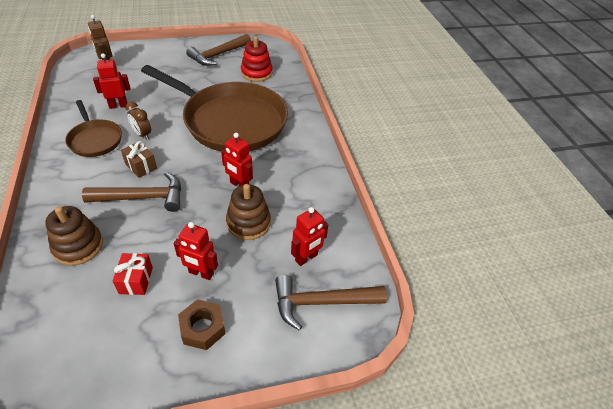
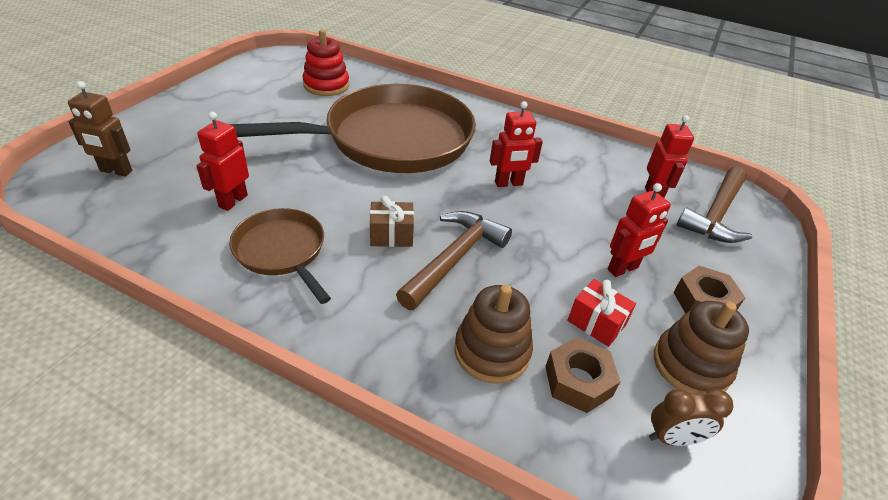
camera: 50 degrees left, 5 degrees down
(79, 291) = (578, 381): none -> brown nut
(95, 140) = (282, 251): brown pan -> brown pan turned 135 degrees counterclockwise
(142, 134) = (327, 208): brown clock -> brown clock (673, 438)
(218, 55) = (248, 89): brown hammer -> none
(248, 223) = (573, 205): brown stacking toy -> brown stacking toy (691, 365)

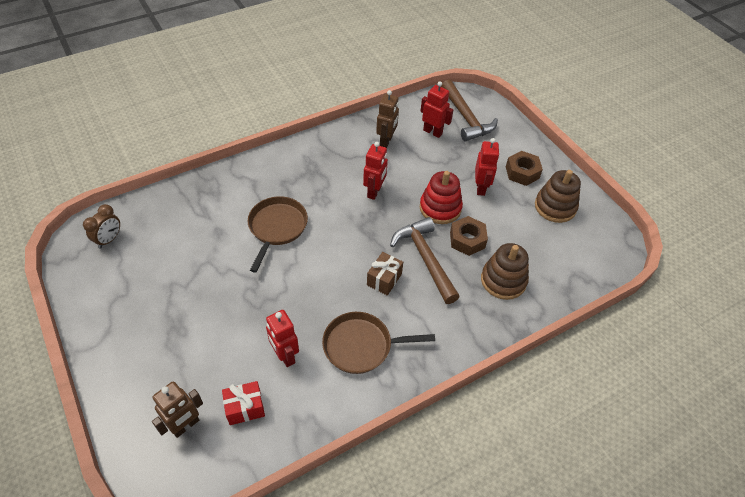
camera: 55 degrees left, 10 degrees up
(326, 85) = (162, 232): red stacking toy -> red stacking toy (440, 208)
(391, 139) = (277, 227): brown pan -> brown pan, size x0.48
(578, 381) = (540, 256): brown nut -> brown nut (467, 240)
(590, 166) = (386, 141): none -> brown robot
(596, 323) = (510, 225): red gift -> red gift (245, 408)
(673, 438) = (587, 242): brown clock -> brown clock (109, 239)

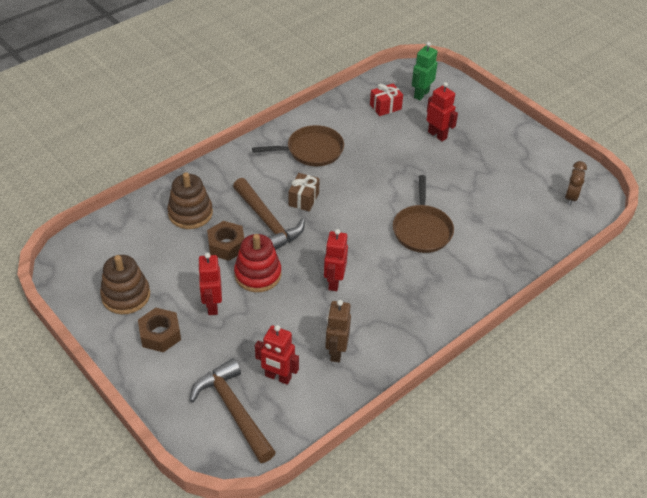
camera: 170 degrees right, 5 degrees down
(185, 425) = (421, 94): brown robot -> green robot
(285, 356) = (370, 137): red robot -> red robot (437, 135)

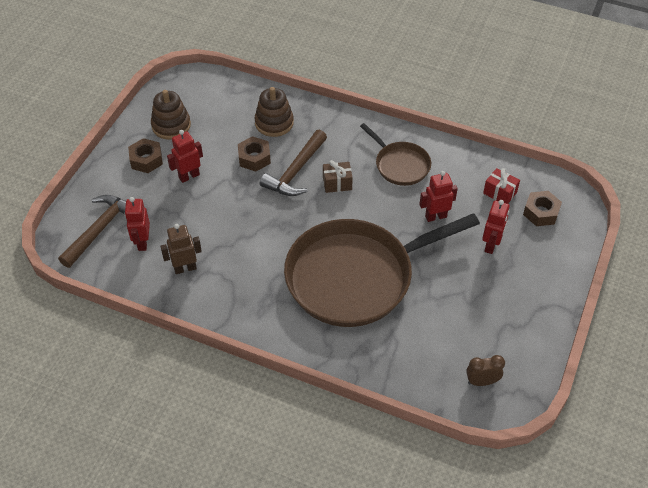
camera: 65 degrees right, 5 degrees up
(258, 274) = (236, 189): red stacking toy -> none
(334, 282) = (256, 239): red robot -> red robot (435, 216)
(421, 94) = (541, 212): green robot -> brown nut
(422, 230) = (355, 277): brown pan -> brown pan, size x2.09

